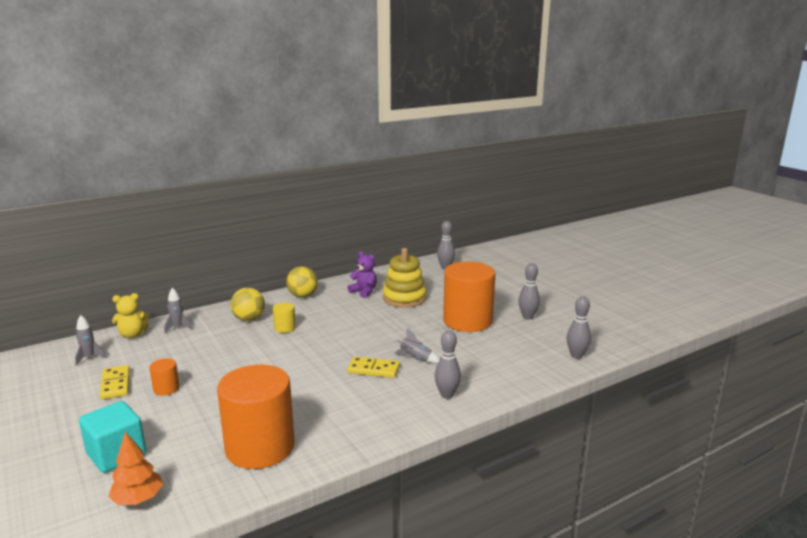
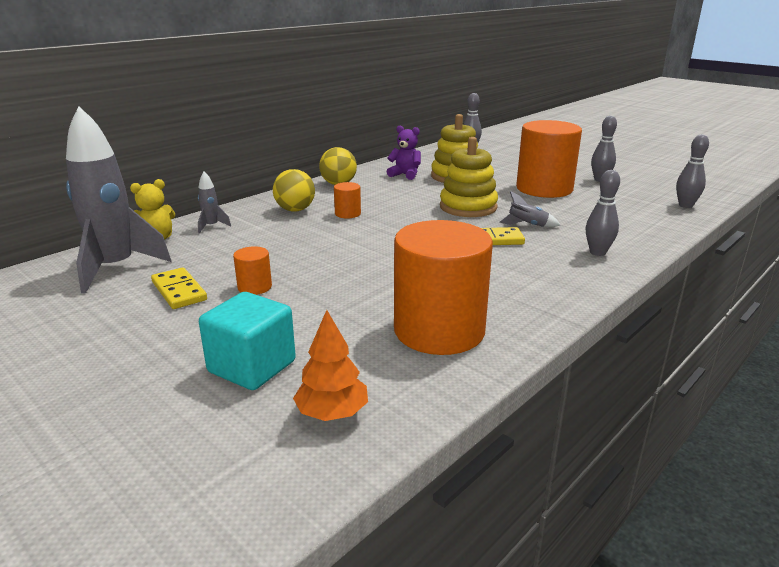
camera: 15 degrees left, 5 degrees up
(89, 358) = (116, 268): grey rocket -> grey rocket, size x2.39
(285, 328) = (347, 214): yellow cylinder -> orange cylinder
(385, 333) = (468, 207): none -> yellow stacking toy

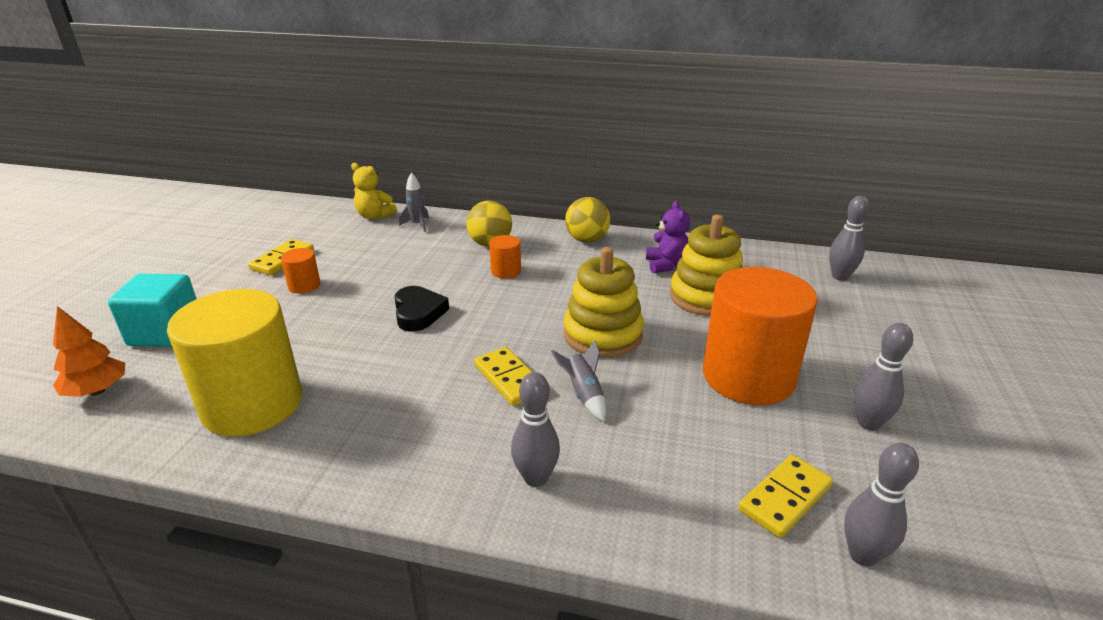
camera: 60 degrees right, 5 degrees up
(116, 268) = (310, 224): grey rocket -> none
(370, 251) = (418, 313): none -> black heart
(439, 330) = (252, 404): orange cylinder -> yellow cylinder
(643, 207) = (785, 498): none -> yellow domino

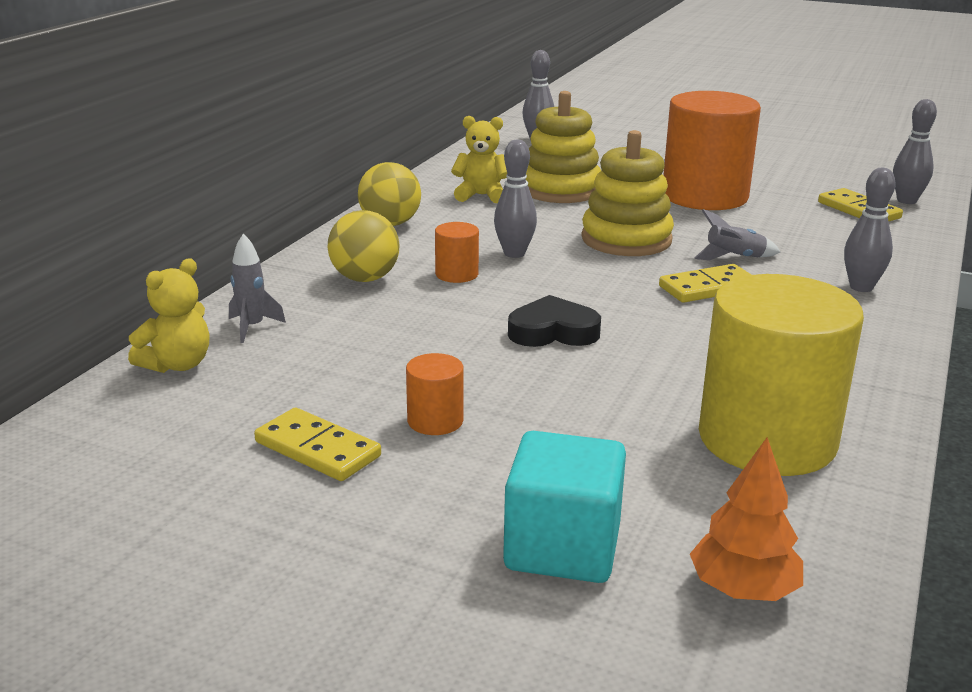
camera: 80 degrees left, 5 degrees down
(666, 265) = (481, 195): purple teddy bear -> yellow teddy bear
(868, 423) = (766, 173): grey bowling pin -> grey bowling pin (514, 253)

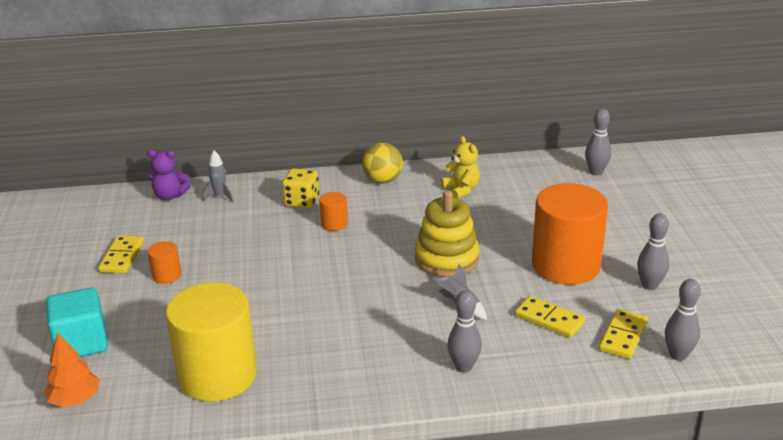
camera: 60 degrees right, 5 degrees up
(177, 365) = (170, 196): yellow teddy bear -> purple teddy bear
(365, 279) = (302, 201): yellow ball -> yellow dice
(514, 253) = (382, 230): grey bowling pin -> grey bowling pin (649, 285)
(553, 331) = (288, 275): black heart -> none
(560, 190) = (506, 211): yellow stacking toy -> none
(708, 288) = (399, 308): yellow domino -> yellow domino (549, 319)

